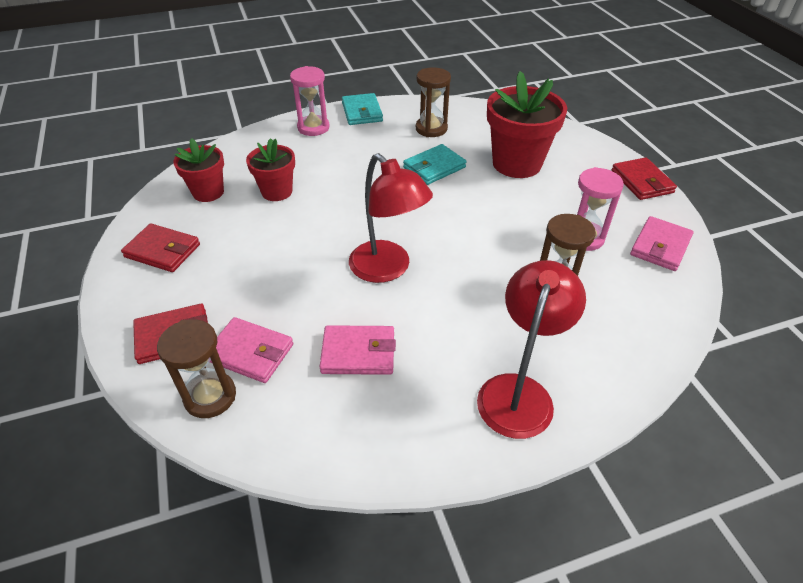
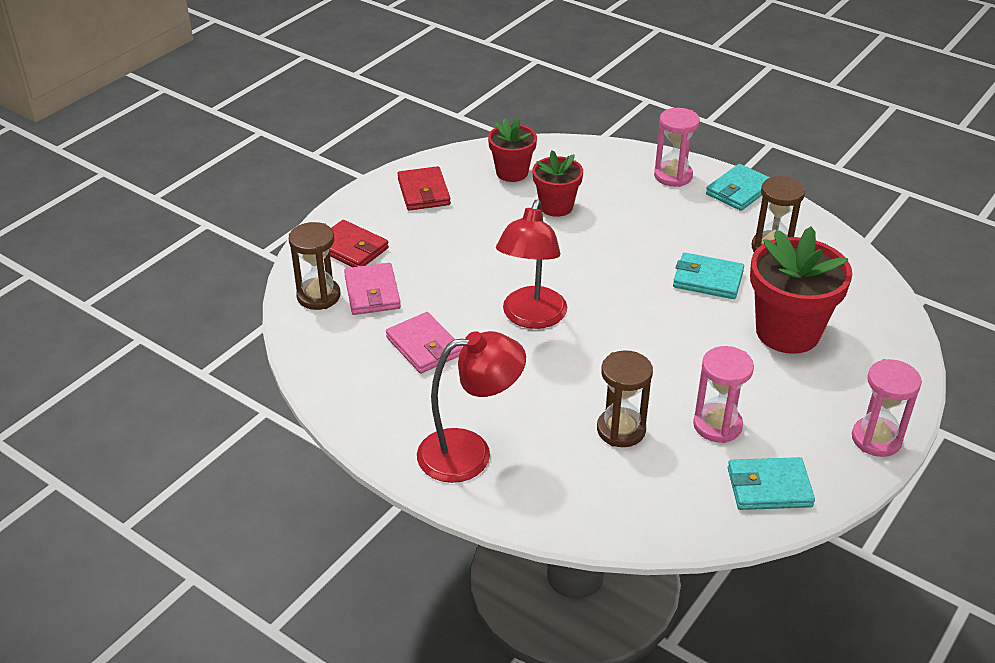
camera: 55 degrees right, 5 degrees down
(641, 182) = (876, 439): red wallet -> pink hourglass
(660, 246) = (769, 487): pink wallet -> turquoise wallet

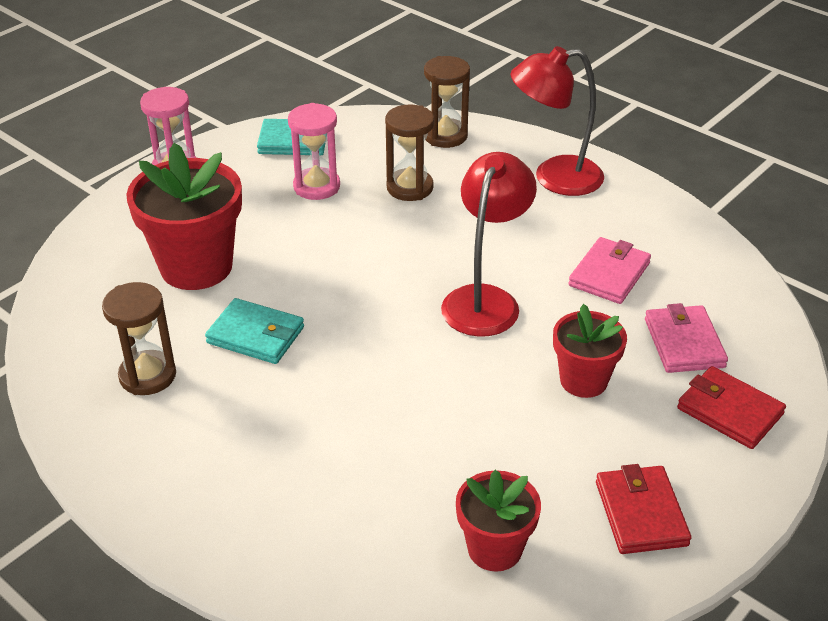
camera: 175 degrees left, 0 degrees up
(318, 296) = (751, 342): brown hourglass -> brown hourglass (445, 136)
(424, 346) = (609, 274): pink wallet -> pink wallet turned 60 degrees clockwise
(556, 206) = (430, 468): red flower pot -> red flower pot (583, 380)
(673, 176) = (226, 521): pink hourglass -> none
(739, 191) = (136, 482): turquoise wallet -> none

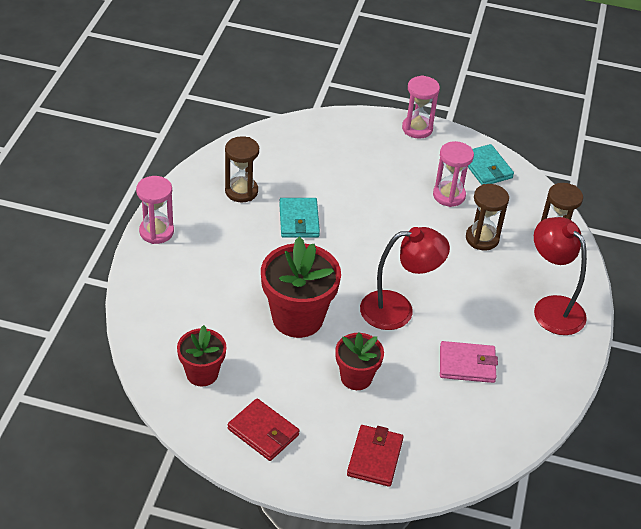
camera: 60 degrees right, 5 degrees up
(154, 507) = (156, 232): none -> pink hourglass
(196, 267) = (337, 174): red flower pot -> red flower pot (297, 318)
(641, 513) = (263, 432): red wallet -> red wallet turned 75 degrees clockwise
(684, 343) = (424, 420): pink wallet -> none

